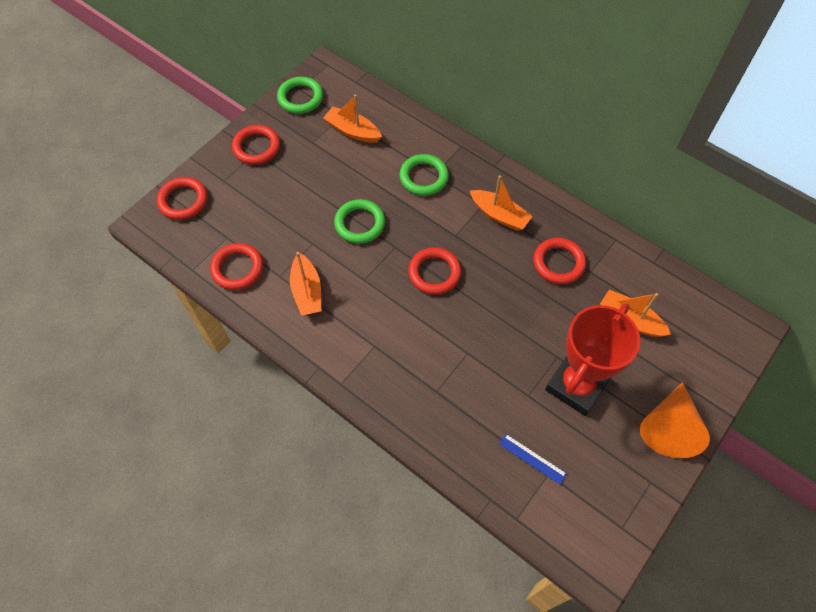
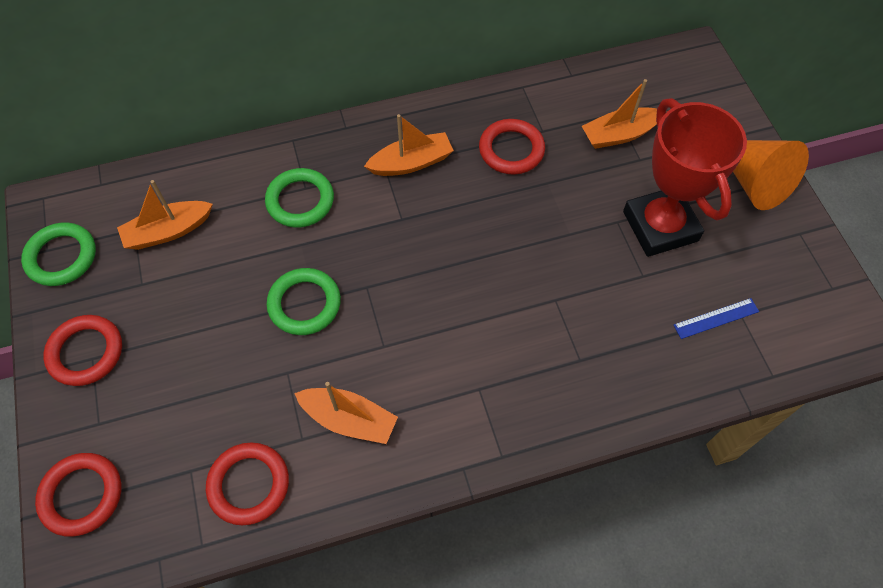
camera: 55 degrees left, 0 degrees up
(434, 273) = (433, 269): red ring -> none

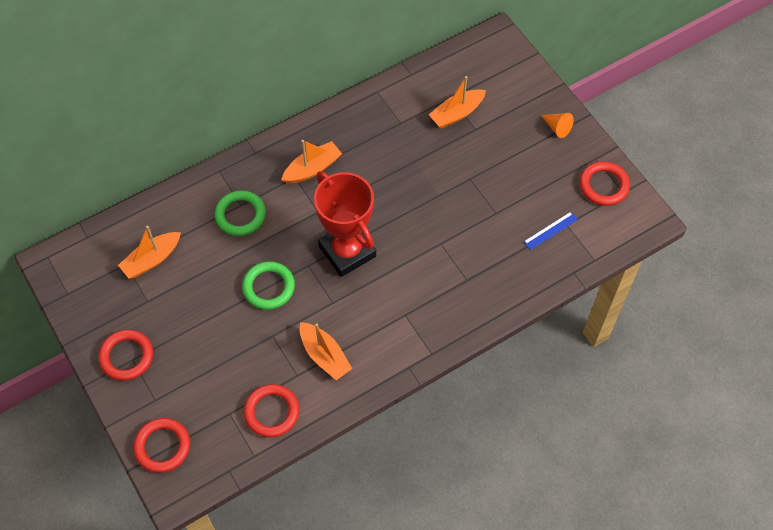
camera: 15 degrees left, 0 degrees up
(61, 257) = (80, 296): green ring -> none
(349, 419) = (324, 355): orange boat -> orange boat turned 45 degrees clockwise
(511, 150) = (382, 142): red ring -> red ring (603, 185)
(660, 226) = (500, 175): red trophy -> red trophy (347, 251)
(753, 181) = (557, 127): orange cone -> orange cone, size x0.50

